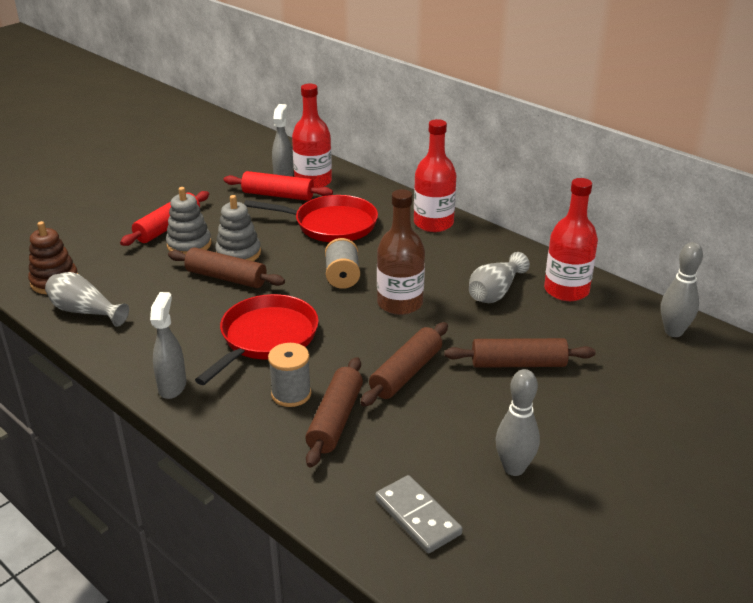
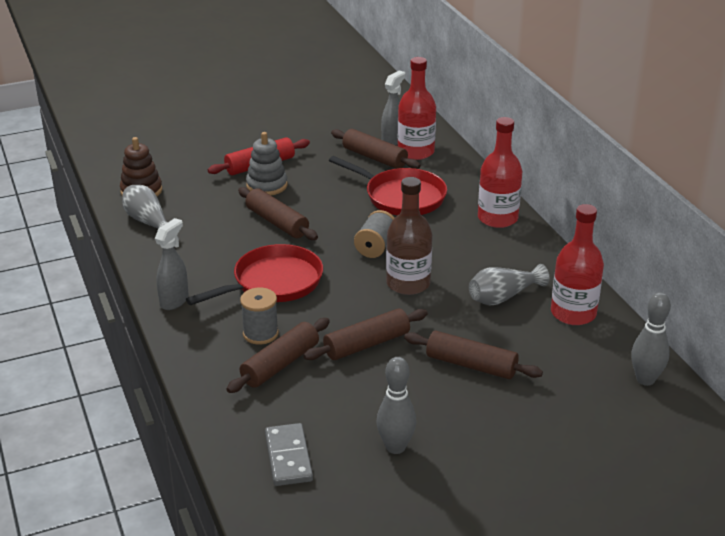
camera: 25 degrees right, 0 degrees up
(238, 253) = (302, 203): grey stacking toy -> none
(278, 195) = (374, 158): red rolling pin -> brown rolling pin

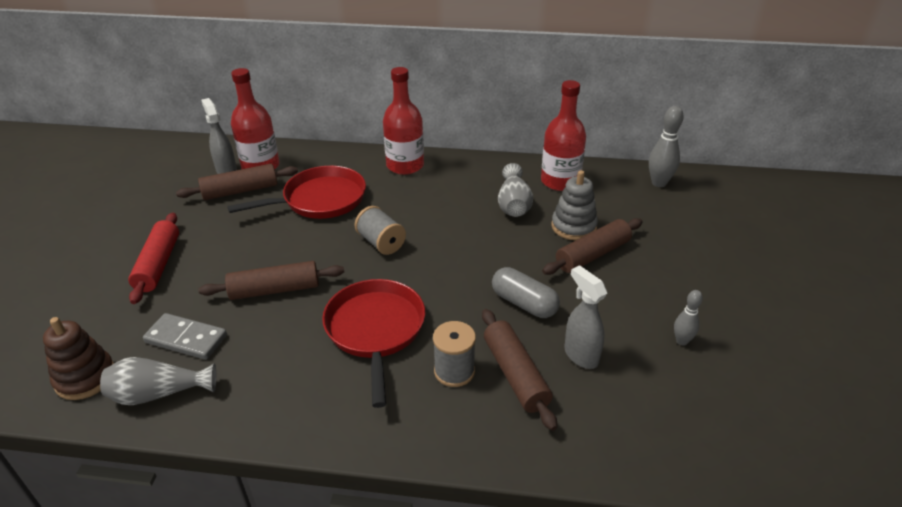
camera: 60 degrees left, 5 degrees up
(174, 301) = (338, 423): grey spray bottle -> grey spray bottle (580, 355)
(267, 185) = (201, 273): grey stacking toy -> grey stacking toy (573, 226)
(288, 457) = (666, 422): grey domino -> grey domino (186, 339)
(367, 344) = (524, 303): brown rolling pin -> grey capsule
(395, 447) = (682, 341): grey bowling pin -> grey bowling pin, size x0.61
(408, 284) = (453, 245): brown bottle -> none

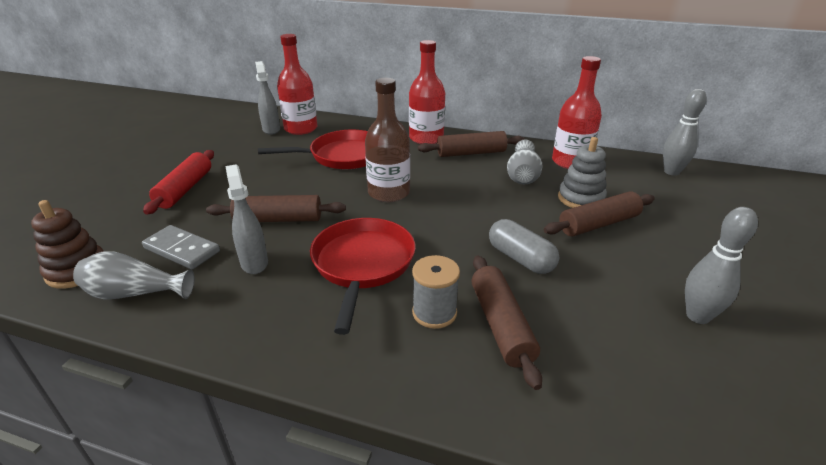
camera: 10 degrees right, 5 degrees down
(240, 191) = (277, 144): brown rolling pin -> brown rolling pin (471, 153)
(381, 243) = (389, 193): grey spool -> brown bottle
(580, 355) = (577, 315): grey spray bottle -> grey spray bottle (254, 262)
(682, 341) = (697, 316): grey bowling pin -> grey bowling pin, size x1.64

